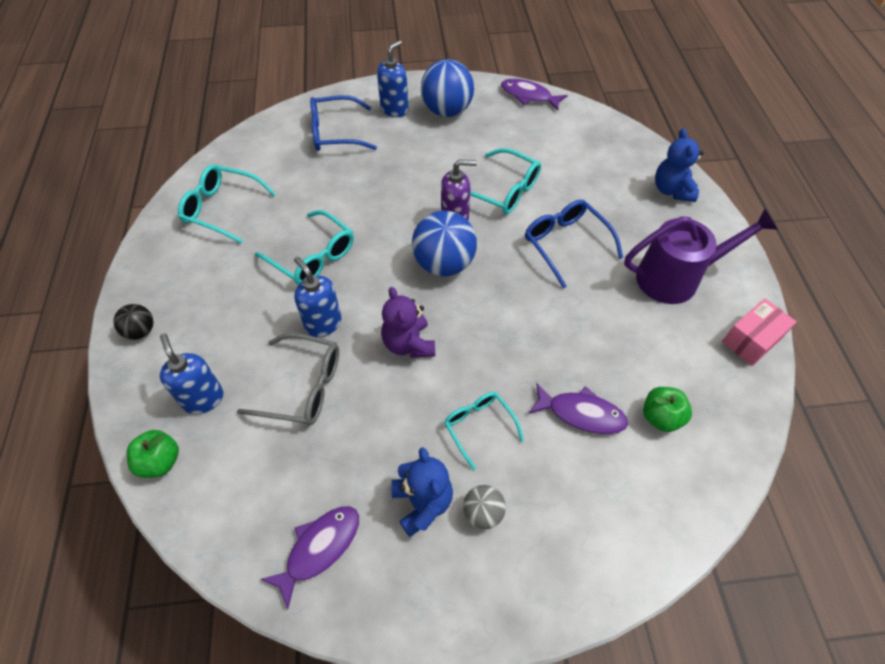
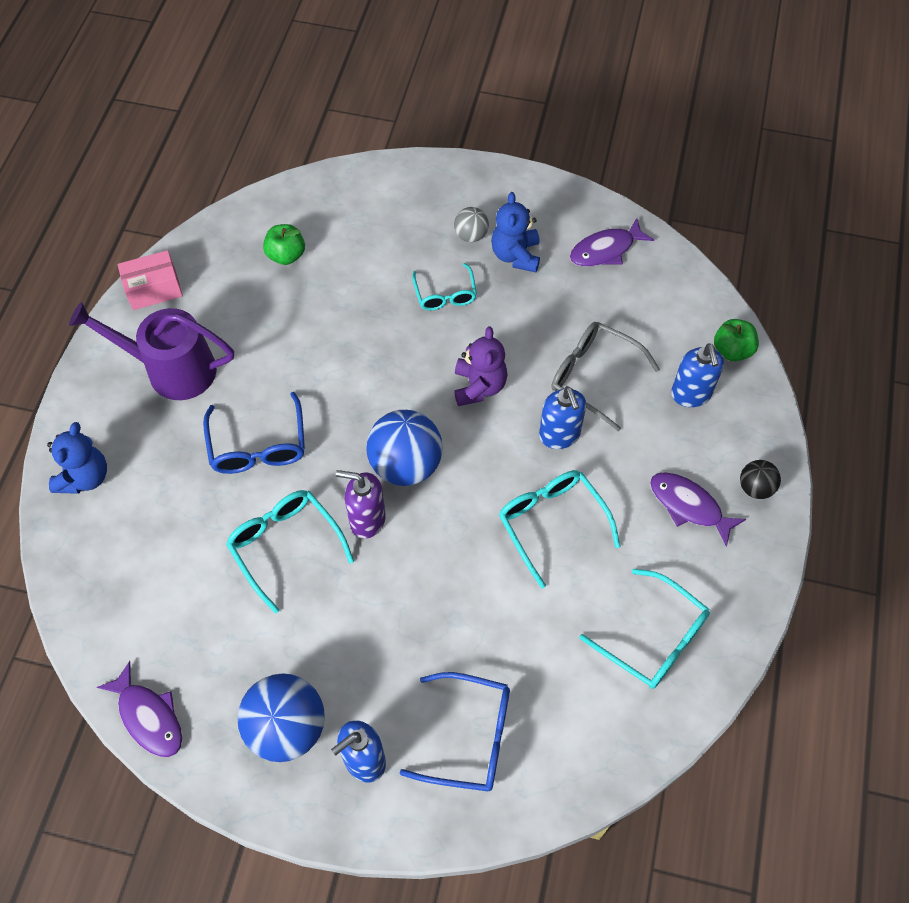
camera: 160 degrees left, 5 degrees up
(581, 413) = (351, 278): purple fish -> purple fish (689, 506)

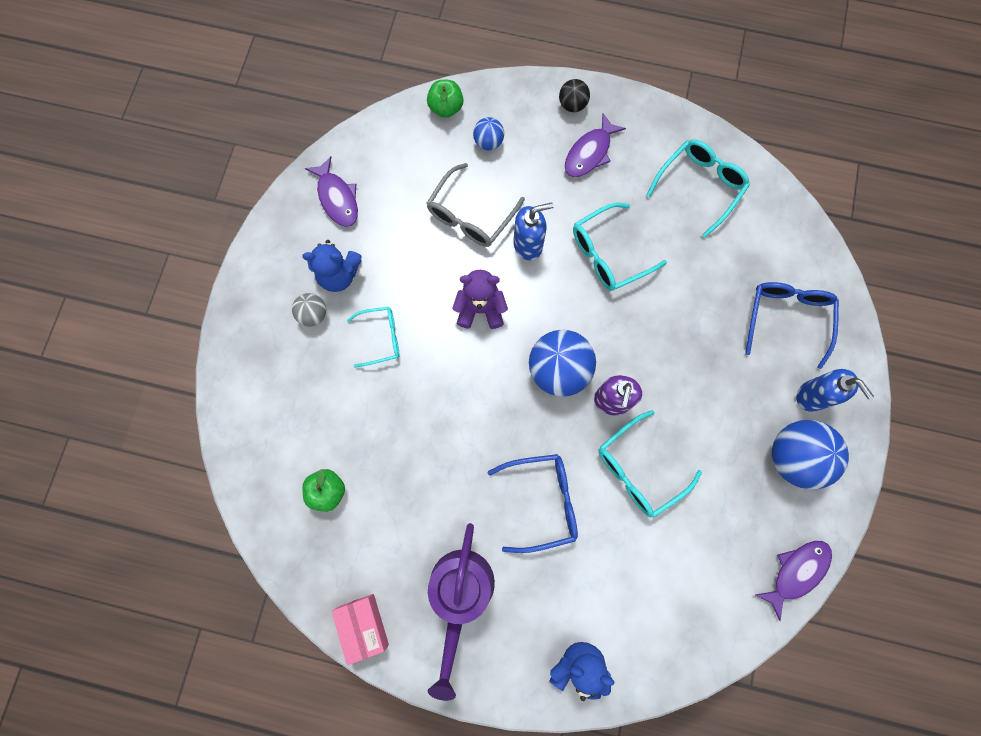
camera: 90 degrees left, 15 degrees up
(691, 394) = (488, 142): blue soap dispenser -> blue ball

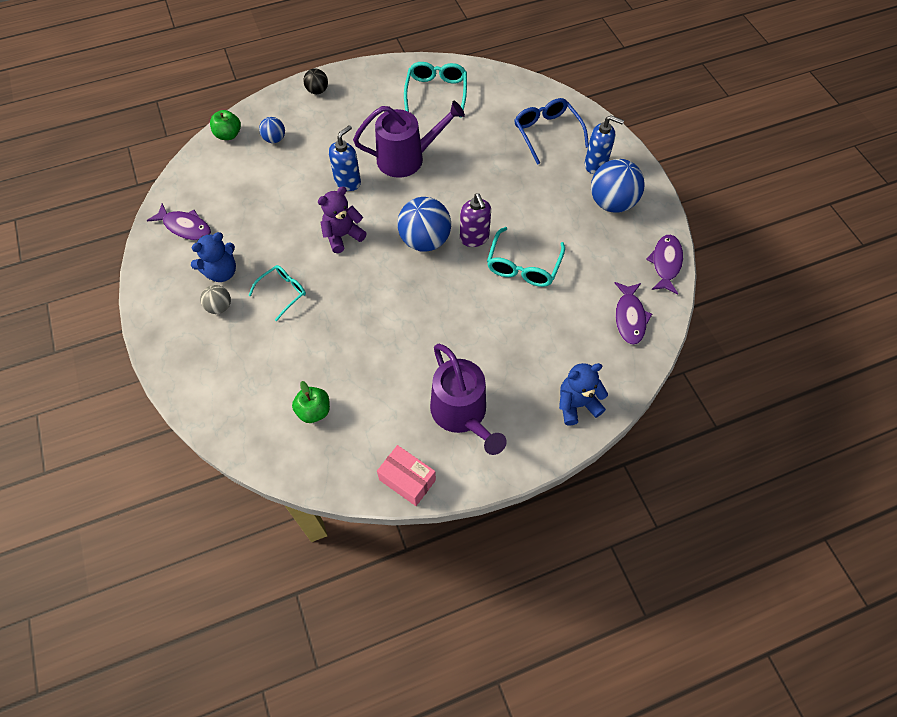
camera: 35 degrees left, 15 degrees down
(470, 215) = (294, 186): grey glasses -> none
(542, 501) = (474, 322): blue glasses -> none
(590, 153) = (350, 110): purple fish -> purple fish (629, 317)
(608, 254) = (406, 158): turquoise glasses -> purple watering can

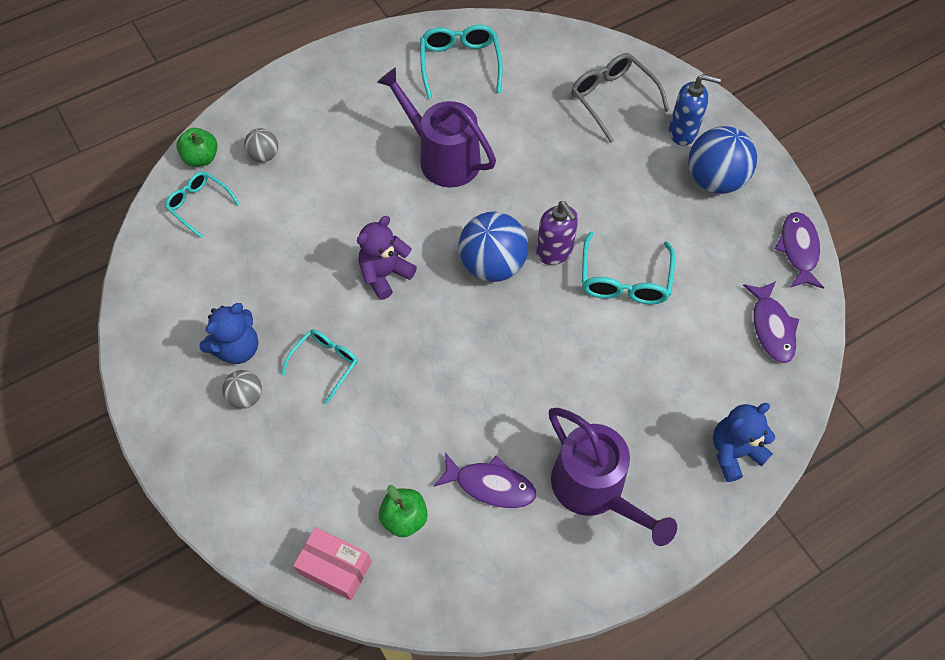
camera: 10 degrees left, 0 degrees up
(185, 227) = (174, 293): purple fish -> purple fish (490, 485)
(219, 167) = (199, 205): none -> turquoise glasses
(274, 139) = (264, 155): blue ball -> grey ball
(317, 91) = (305, 82): black ball -> none
(348, 182) = (374, 200): blue soap dispenser -> none
(406, 158) = (443, 158): purple watering can -> purple watering can turned 120 degrees counterclockwise
(407, 480) = (546, 590): pink box -> pink box (335, 568)
(547, 133) = (612, 99): blue glasses -> grey glasses

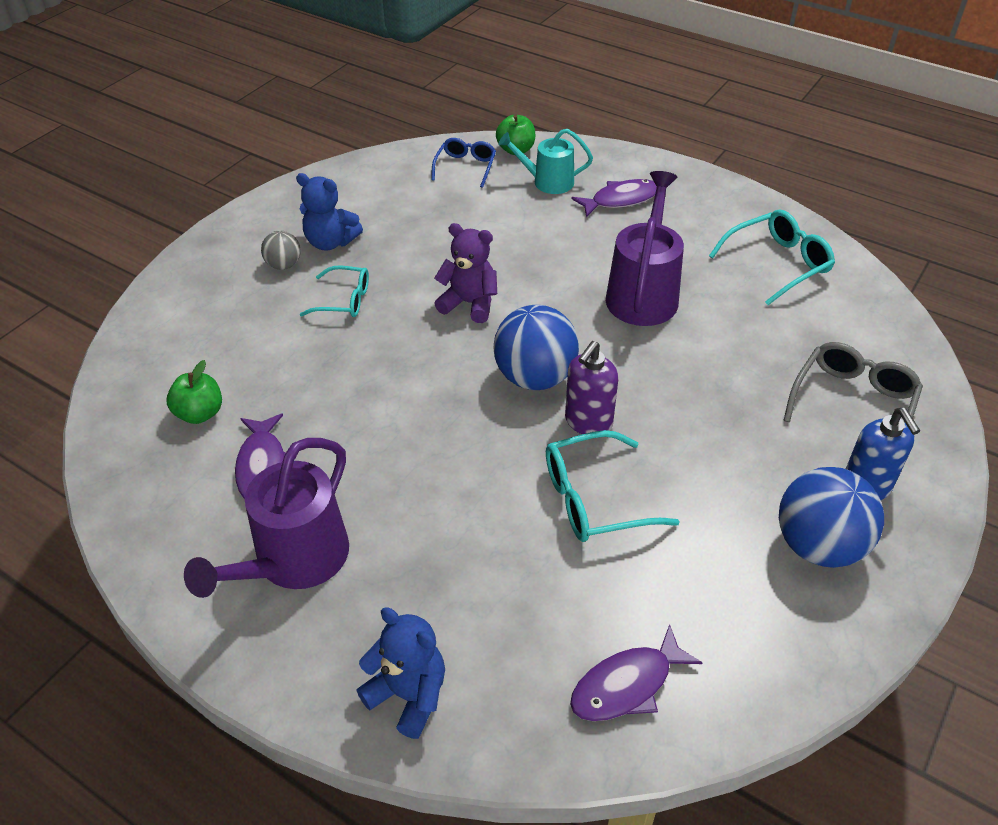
camera: 65 degrees right, 15 degrees down
(199, 205) = (465, 167): turquoise glasses -> blue glasses
(264, 155) = (548, 182): grey ball -> turquoise watering can
(335, 568) = (131, 384): pink box -> none
(798, 250) = (781, 682): purple fish -> purple fish (620, 200)

